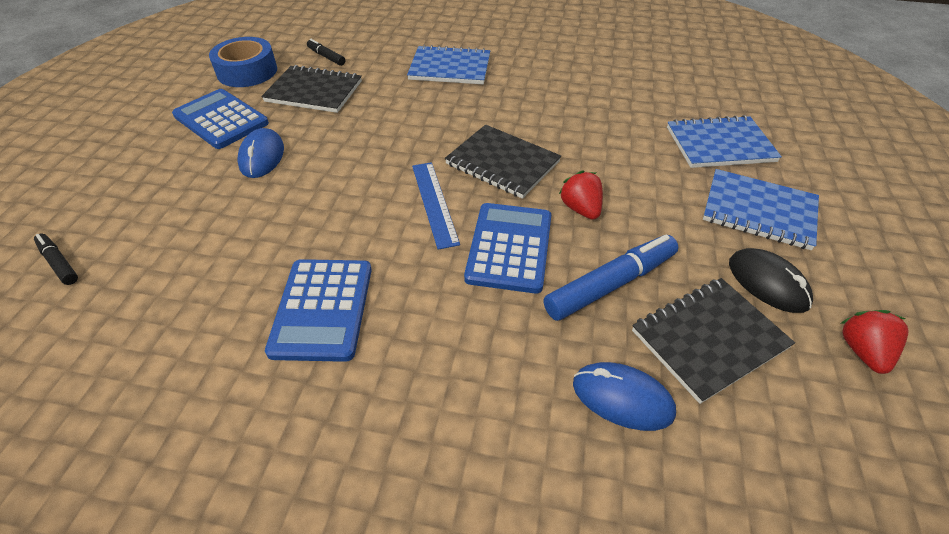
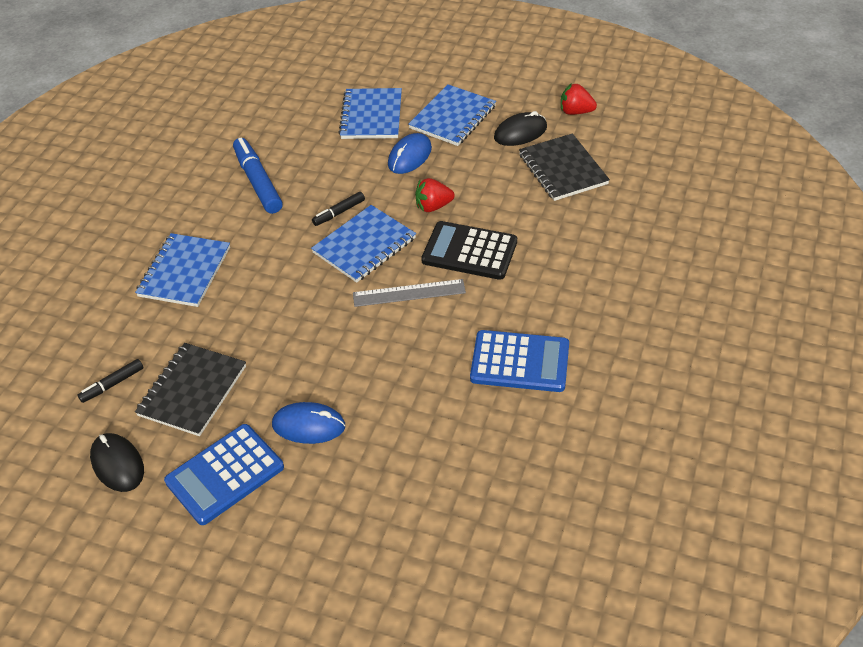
camera: 80 degrees left, 0 degrees up
(59, 263) = (442, 567): black marker -> black marker (339, 213)
(247, 71) = (117, 464): blue tape -> black mouse
(434, 203) = (409, 293): blue ruler -> grey ruler
(502, 163) = (364, 245): black notebook -> blue notebook
(509, 247) = (469, 251): blue calculator -> black calculator
(610, 284) = (513, 204): blue marker -> blue marker (258, 182)
(622, 398) = (603, 215): blue mouse -> blue mouse (409, 156)

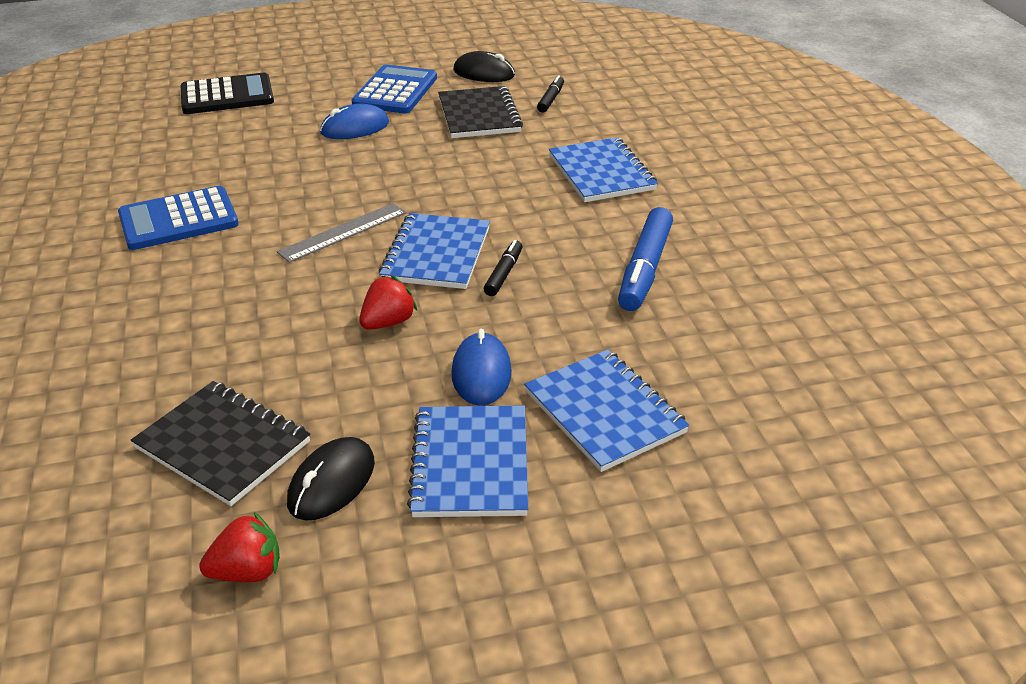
camera: 145 degrees right, 10 degrees down
(258, 182) = (644, 269): blue marker -> blue marker turned 75 degrees clockwise
(469, 251) = (300, 291): black calculator -> black calculator (227, 96)

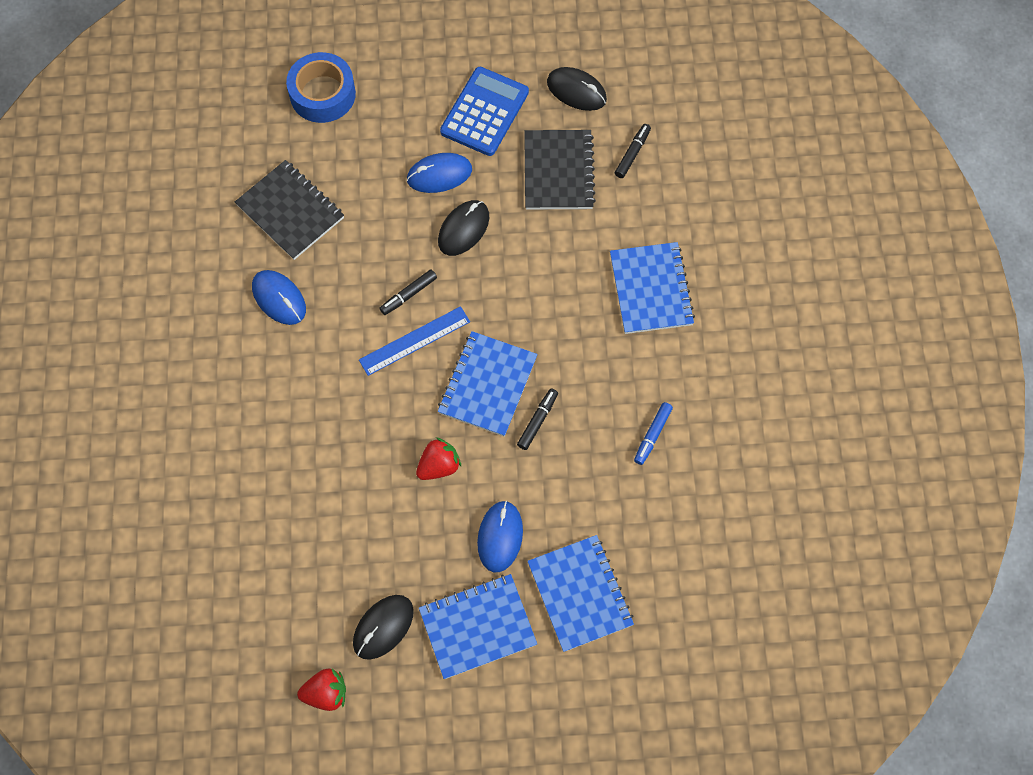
camera: 10 degrees right, 30 degrees up
(178, 220) = (279, 298): blue calculator -> blue mouse
(223, 445) = (312, 578): black notebook -> black notebook (290, 211)
(227, 96) = (322, 94): black calculator -> blue tape
(332, 202) = (408, 295): none -> black marker
(343, 232) = (414, 340): grey ruler -> blue ruler
(387, 156) = (463, 229): none -> black mouse
(470, 464) = (477, 627): blue notebook -> blue notebook turned 60 degrees clockwise
(644, 269) = (652, 435): blue marker -> blue marker, size x0.53

